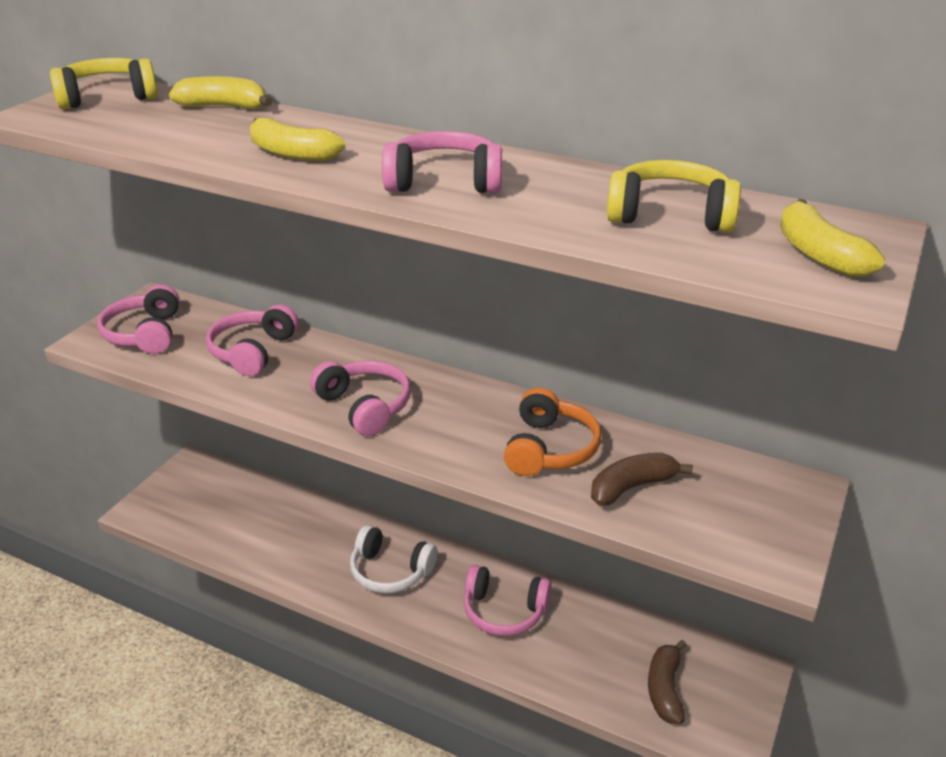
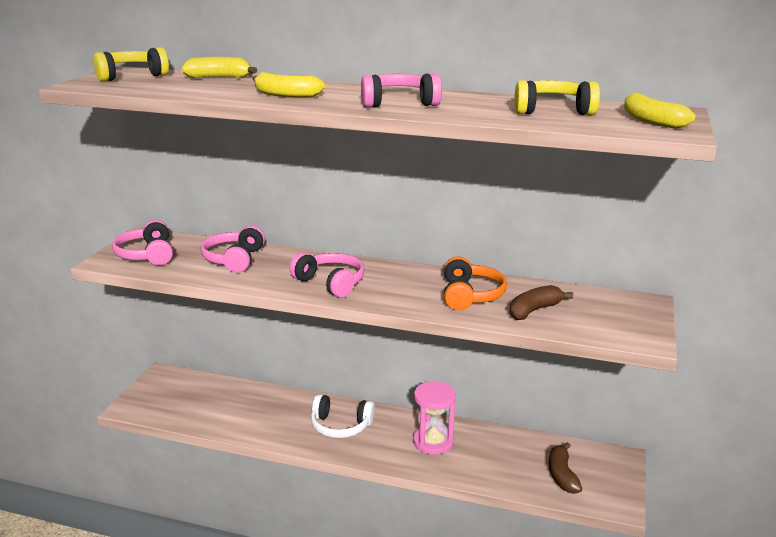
camera: 10 degrees left, 10 degrees down
(504, 611) = (433, 442): pink headphones -> pink hourglass

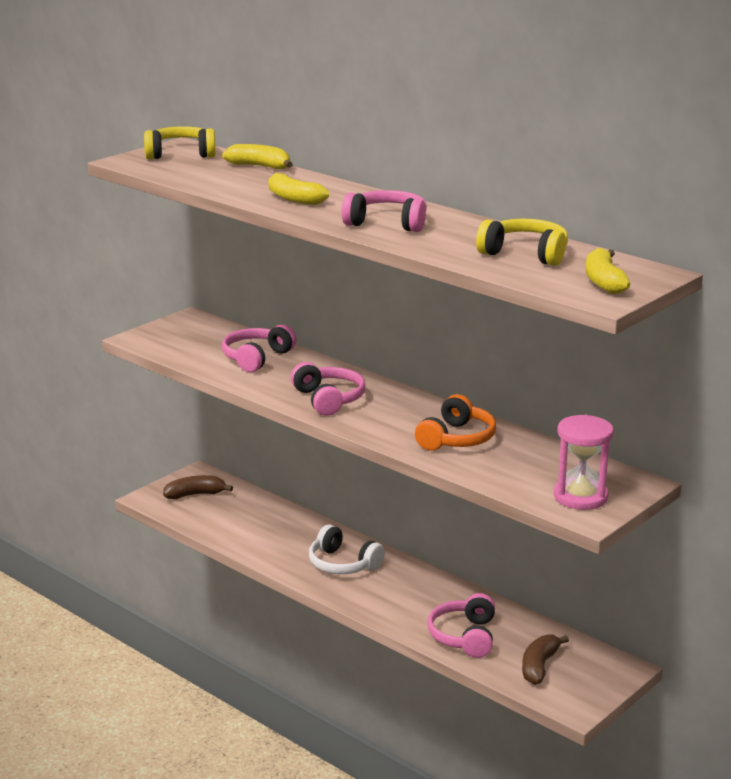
camera: 25 degrees right, 0 degrees up
(147, 255) = (178, 338): pink headphones -> pink headphones (464, 636)
(433, 442) = (427, 602): pink hourglass -> pink hourglass (580, 497)
(534, 310) = (506, 466): brown banana -> brown banana (195, 494)

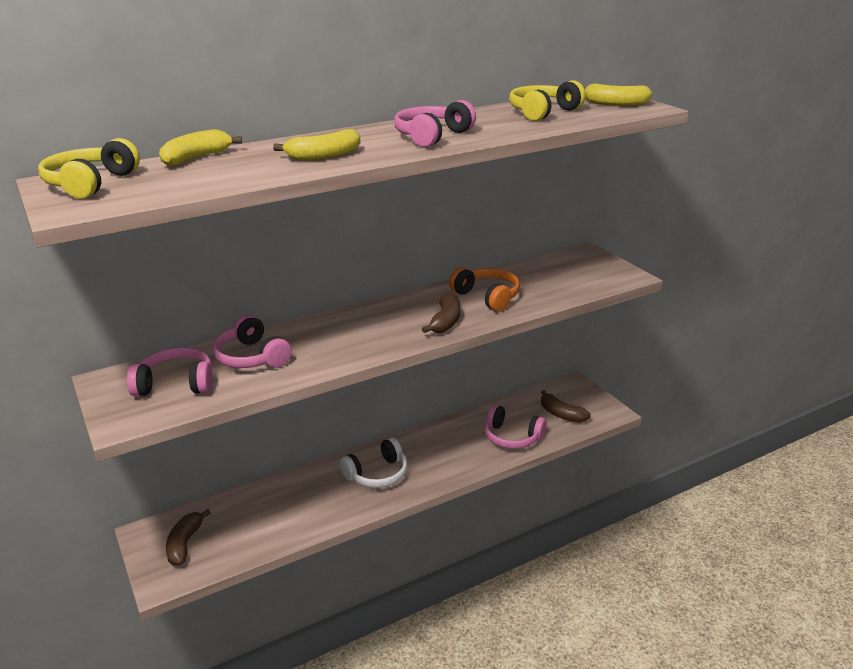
camera: 70 degrees left, 5 degrees up
(328, 399) = (375, 336): pink headphones -> pink headphones (176, 384)
(382, 426) = (445, 322): none -> brown banana
(580, 497) = (600, 273): pink hourglass -> none

